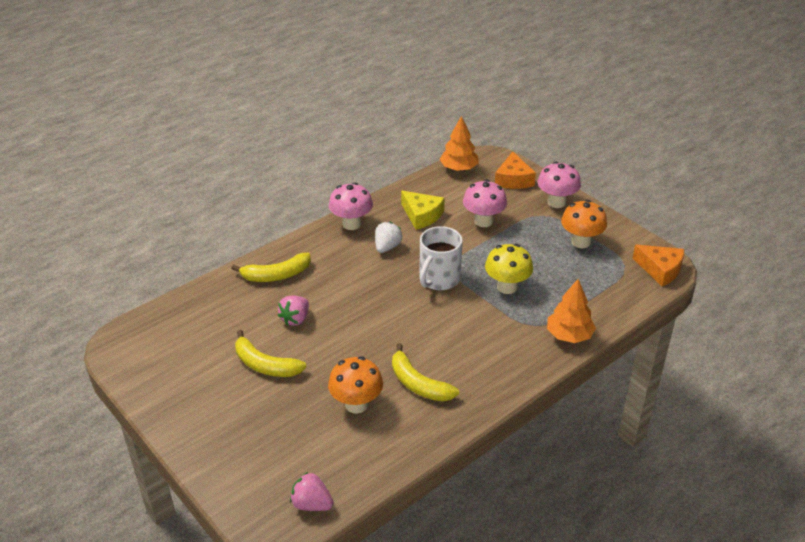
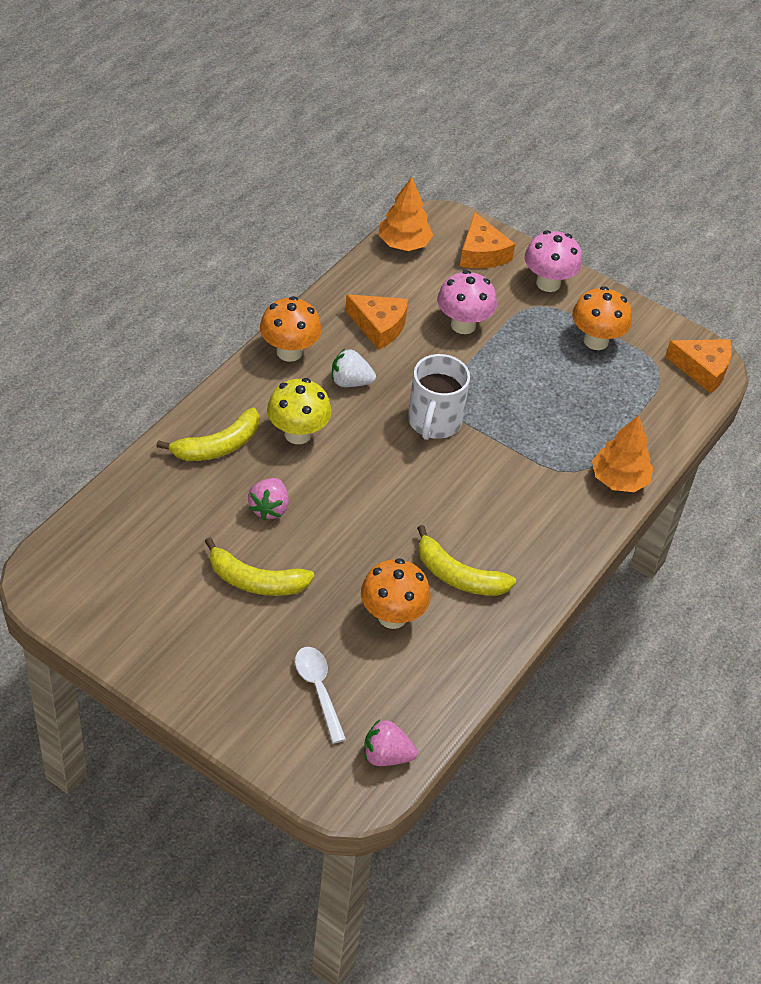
camera: 20 degrees left, 10 degrees up
(279, 447) = (318, 690): none -> white spoon
(351, 224) = (289, 352): pink mushroom -> orange mushroom
(387, 247) = (350, 382): white strawberry -> white strawberry turned 90 degrees counterclockwise
(421, 215) = (379, 326): yellow cheese -> orange cheese
(507, 287) = (523, 421): yellow mushroom -> yellow mushroom (298, 434)

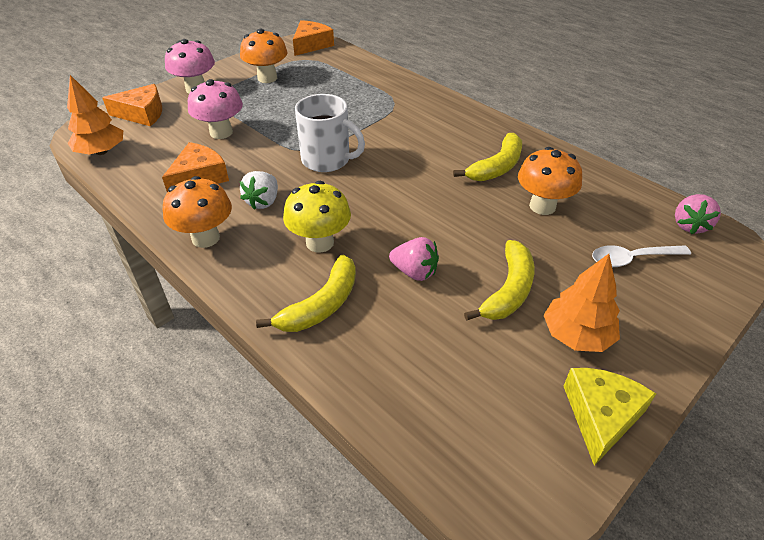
camera: 75 degrees left, 5 degrees down
(121, 639) = (601, 416): none -> yellow cheese
(218, 446) = (321, 305): yellow banana -> yellow banana turned 60 degrees clockwise
(619, 479) = (405, 87): orange tree -> orange tree (577, 335)

